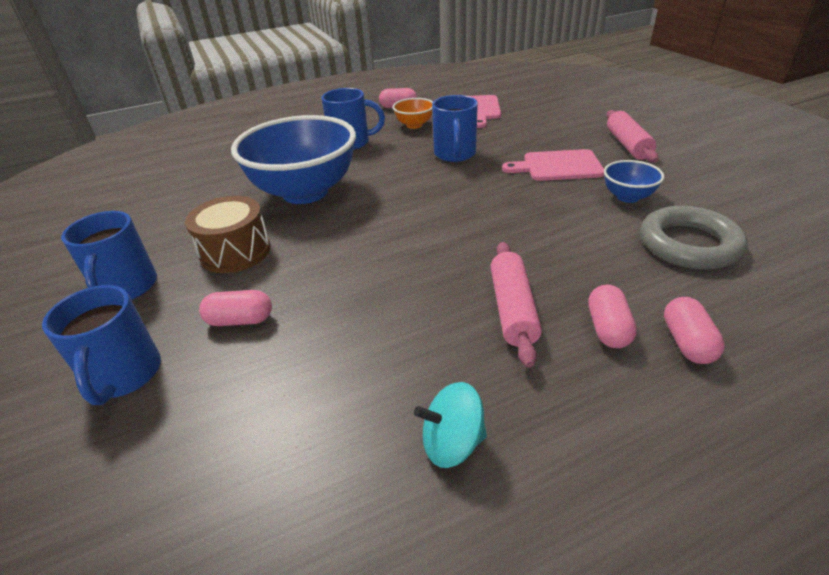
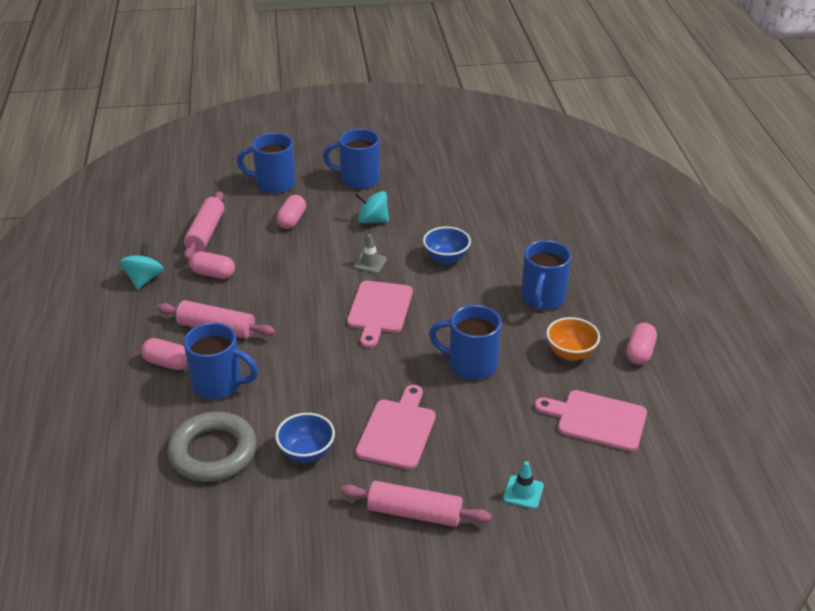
camera: 105 degrees right, 0 degrees up
(235, 251) = (372, 220): brown drum -> turquoise spinning top
(290, 412) = (205, 233): none -> pink rolling pin
(305, 192) = (446, 258): blue bowl -> blue bowl, size x0.44
(326, 232) = (370, 263): none -> grey traffic cone
(408, 208) = (379, 310): none -> pink cutting board
(565, 119) = (523, 492): none -> turquoise traffic cone
(600, 273) = (219, 384): none -> blue mug
(687, 342) = (129, 392): pink capsule -> pink capsule (213, 274)

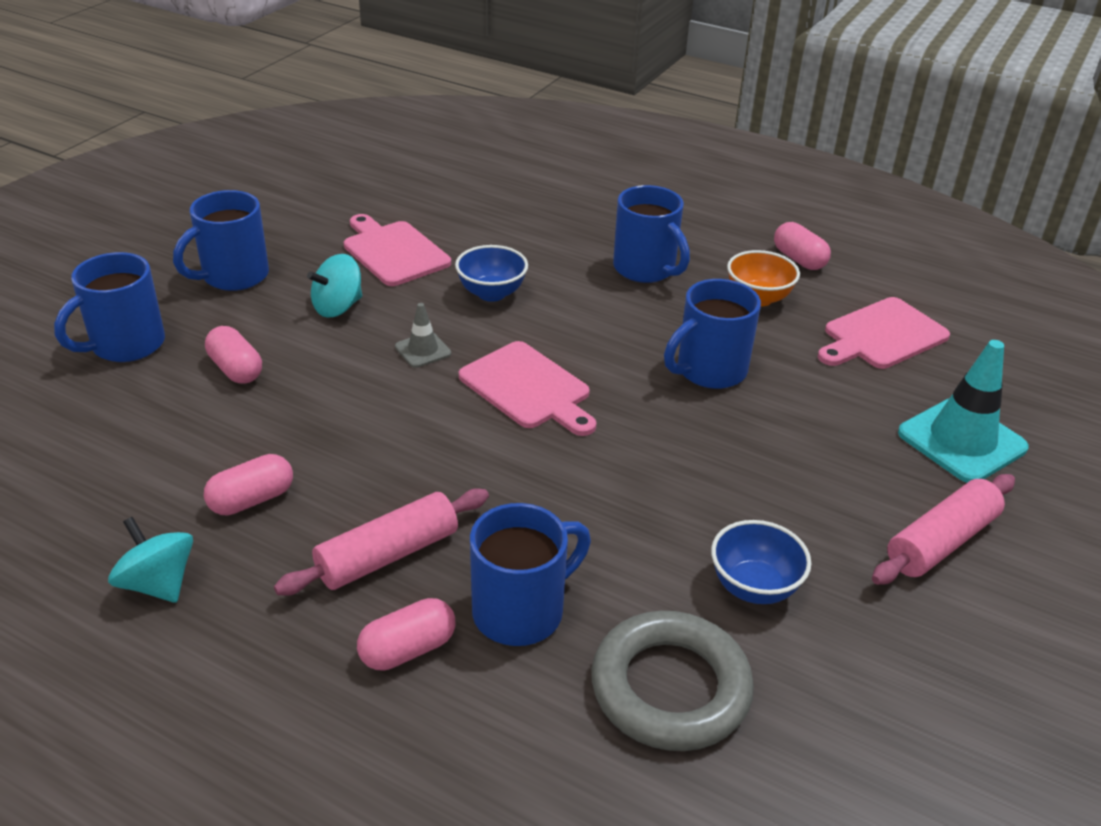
camera: 55 degrees left, 0 degrees up
(205, 233) = (139, 462): pink rolling pin -> none
(397, 431) = (778, 484): pink cutting board -> pink cutting board (393, 252)
(523, 492) = (961, 440): turquoise traffic cone -> turquoise traffic cone, size x2.01

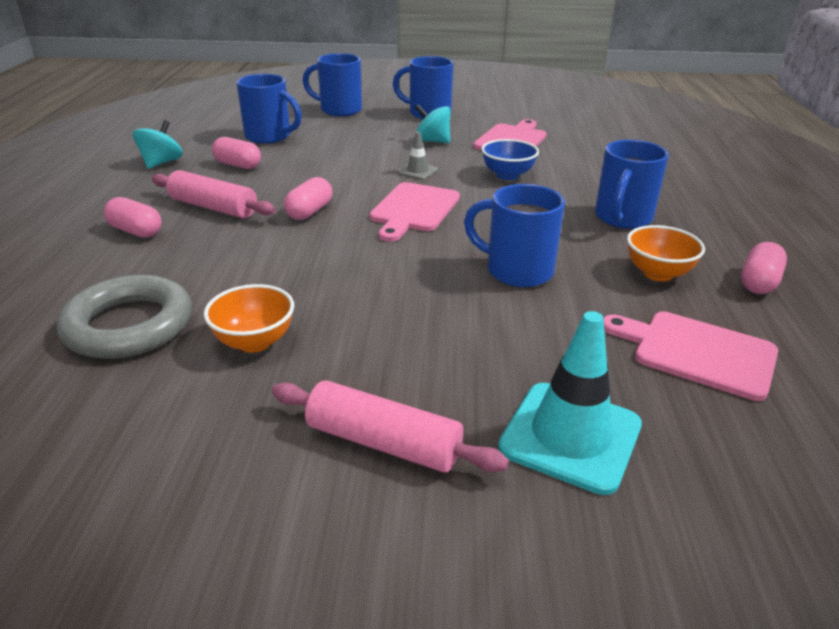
camera: 65 degrees right, 5 degrees down
(236, 369) = (345, 134): pink capsule -> pink capsule (309, 212)
(521, 611) = (183, 256): blue mug -> blue mug (269, 136)
(754, 587) = (254, 342): blue bowl -> orange bowl

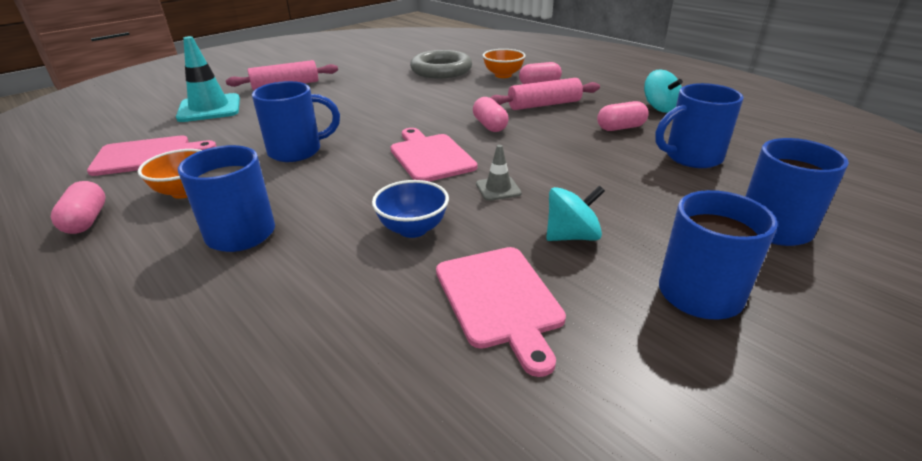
camera: 135 degrees right, 0 degrees up
(254, 342) = (383, 83): orange bowl -> orange bowl (503, 75)

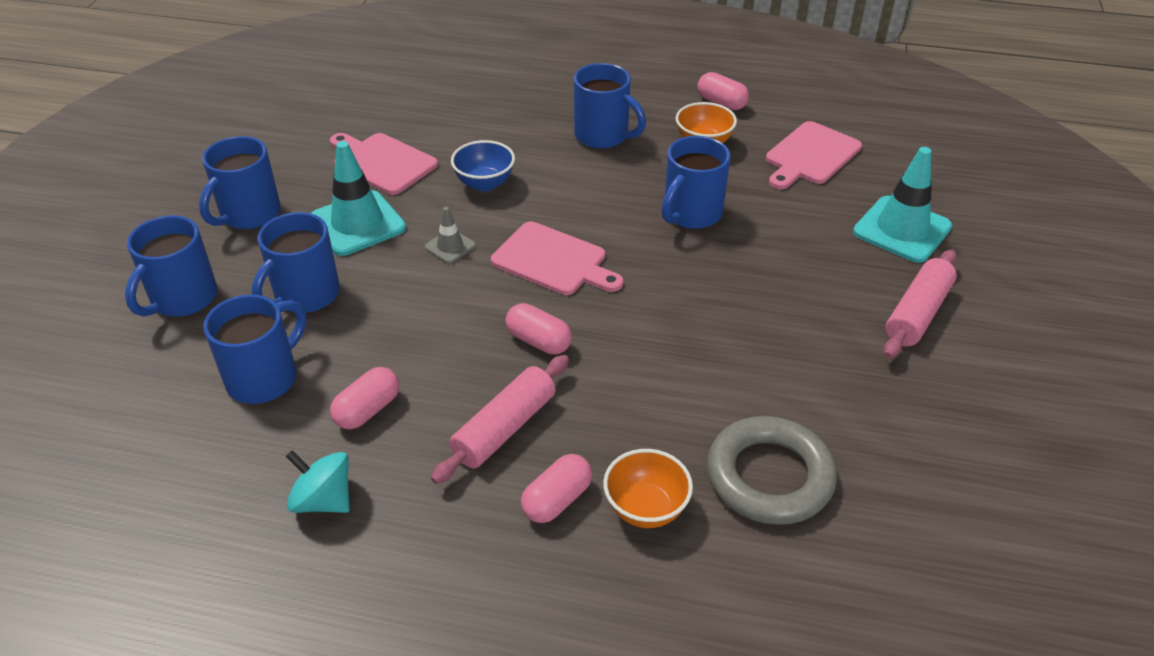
camera: 145 degrees right, 10 degrees up
(571, 236) = (357, 223): turquoise spinning top -> turquoise traffic cone
(648, 194) = (305, 295): none -> blue mug

